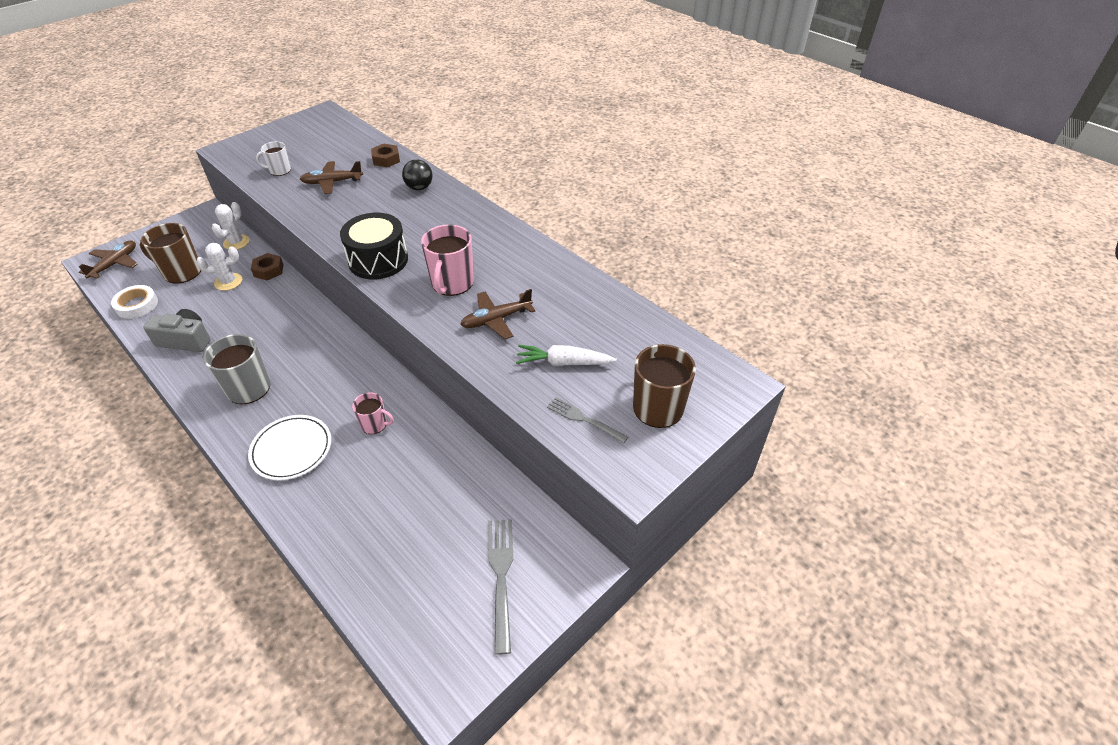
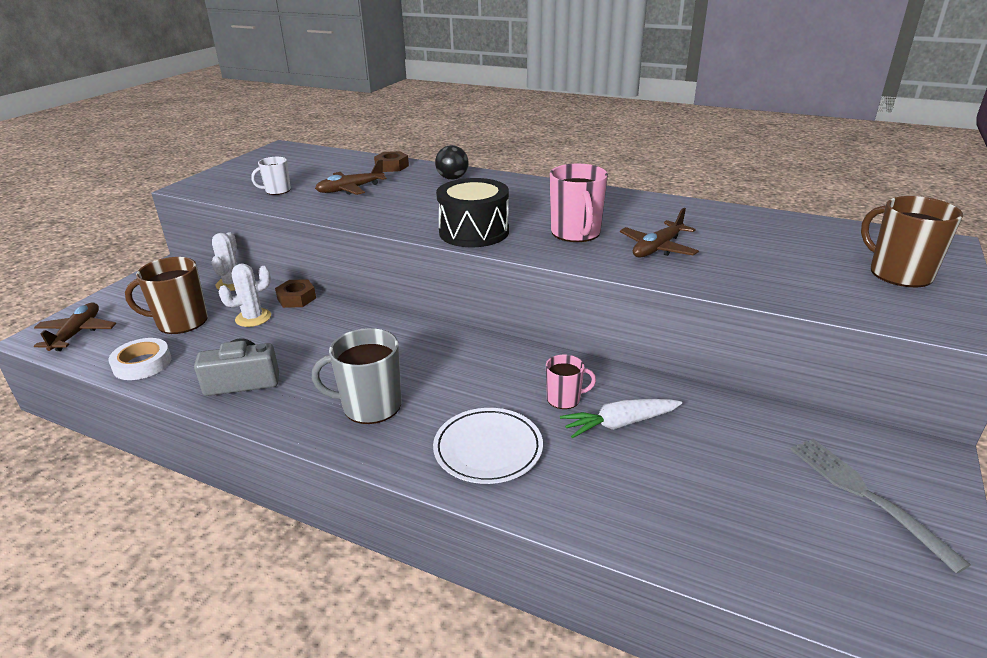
camera: 20 degrees left, 15 degrees down
(564, 363) = (768, 263): white carrot -> white carrot (620, 424)
(584, 419) = (848, 297): grey fork -> none

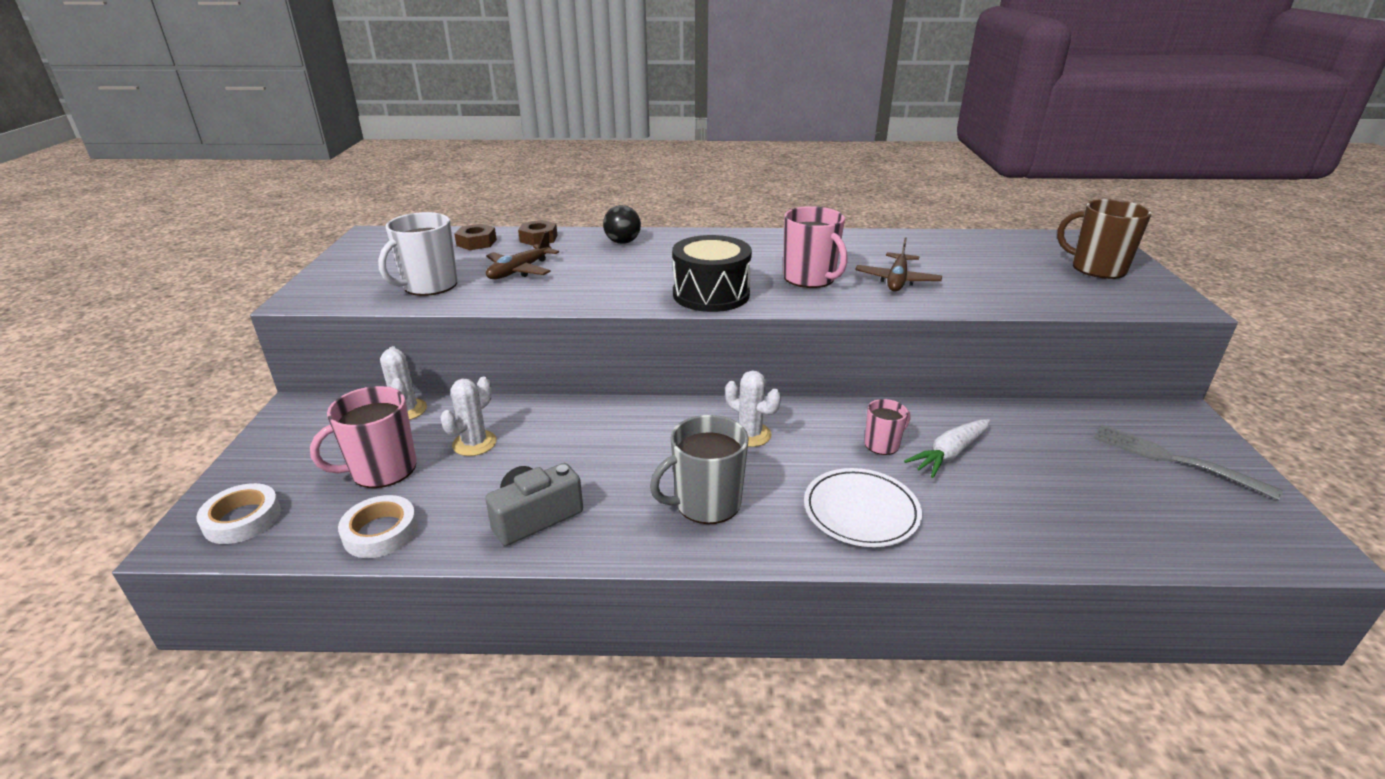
camera: 25 degrees left, 0 degrees up
(77, 333) = (242, 519): brown plane -> white tape
(181, 322) = (382, 470): brown mug -> pink mug
(277, 191) = (429, 286): white mug -> white mug, size x1.72
(296, 298) = (506, 409): brown nut -> brown nut (476, 242)
(457, 361) = (750, 434): none -> white cactus

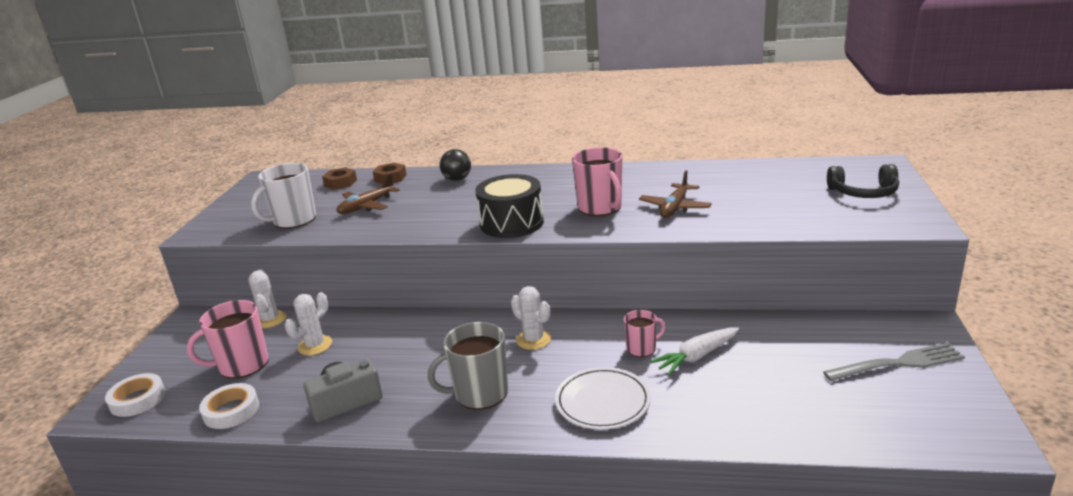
camera: 10 degrees right, 5 degrees down
(1097, 268) = (863, 192): brown mug -> black headphones
(1174, 460) = (898, 363): grey fork -> grey fork turned 120 degrees clockwise

